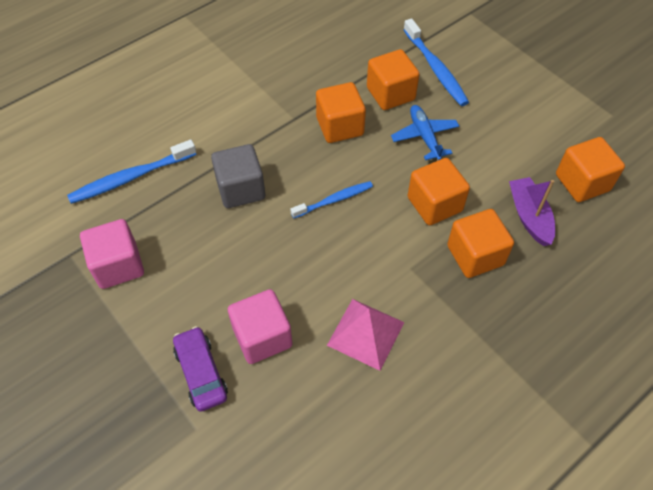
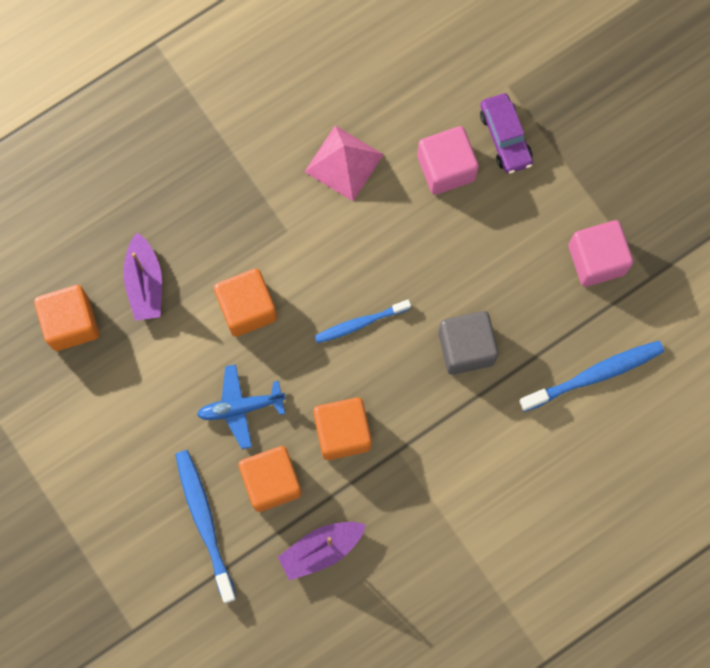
camera: 175 degrees left, 20 degrees up
(346, 60) = (321, 550): none -> purple boat
(424, 136) = (240, 407): blue plane -> blue plane turned 90 degrees clockwise
(475, 255) = (216, 240): orange cube -> none

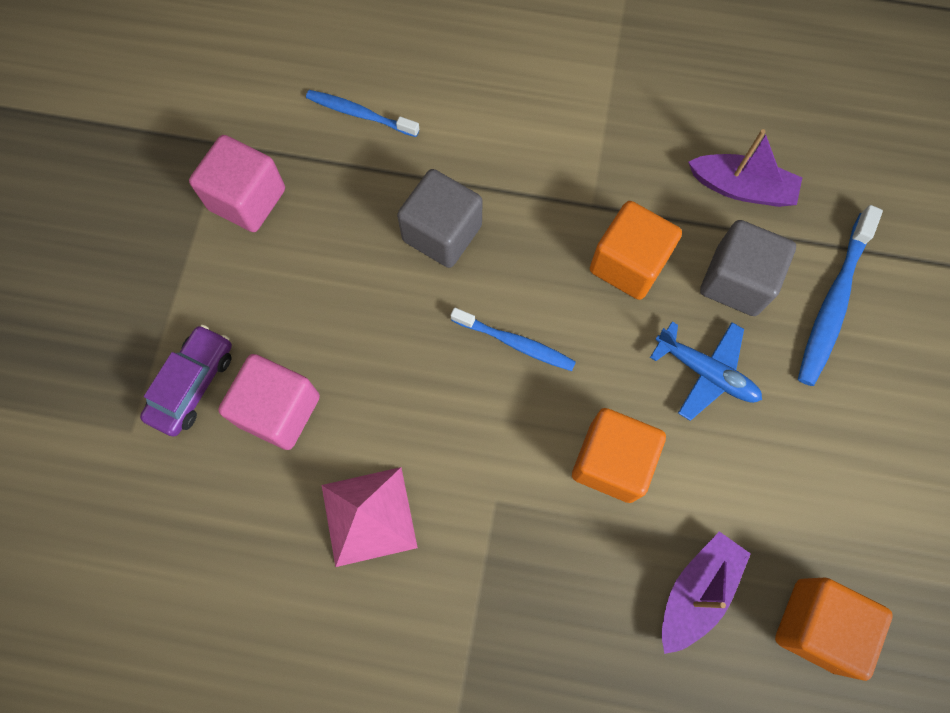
camera: 135 degrees left, 5 degrees down
(271, 482) = (736, 281): orange cube -> grey cube
(594, 375) = (360, 114): blue toothbrush -> blue toothbrush, size x0.66

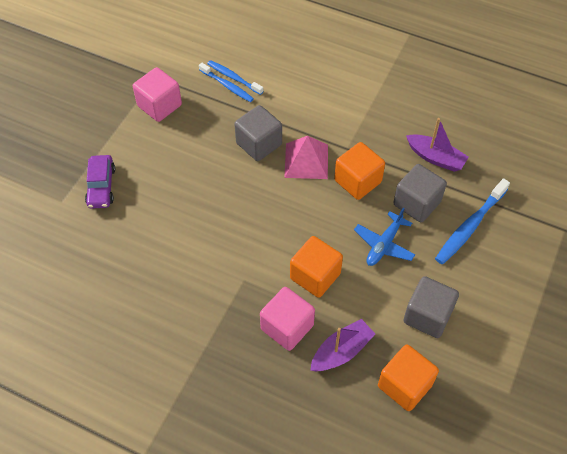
camera: 15 degrees right, 15 degrees down
(193, 384) = (101, 186): purple car -> purple car turned 135 degrees clockwise
(279, 410) = (142, 209): pink cube -> pink cube (287, 327)
(369, 516) = (173, 270): pink pyramid -> pink pyramid (306, 161)
(515, 343) = (281, 206): blue toothbrush -> blue toothbrush (227, 86)
(706, 372) = (384, 244): blue plane -> blue plane turned 75 degrees clockwise
(814, 487) = (427, 316): none -> grey cube

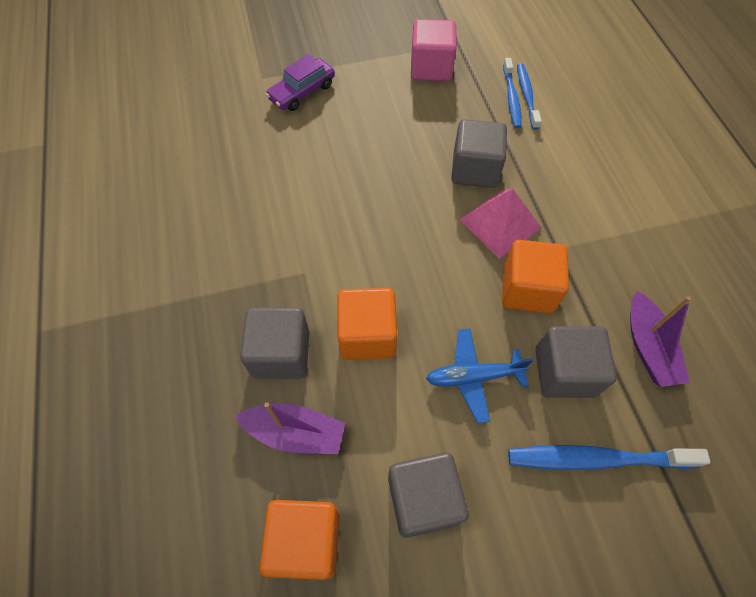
camera: 50 degrees right, 5 degrees up
(287, 327) = (281, 354): pink cube -> grey cube

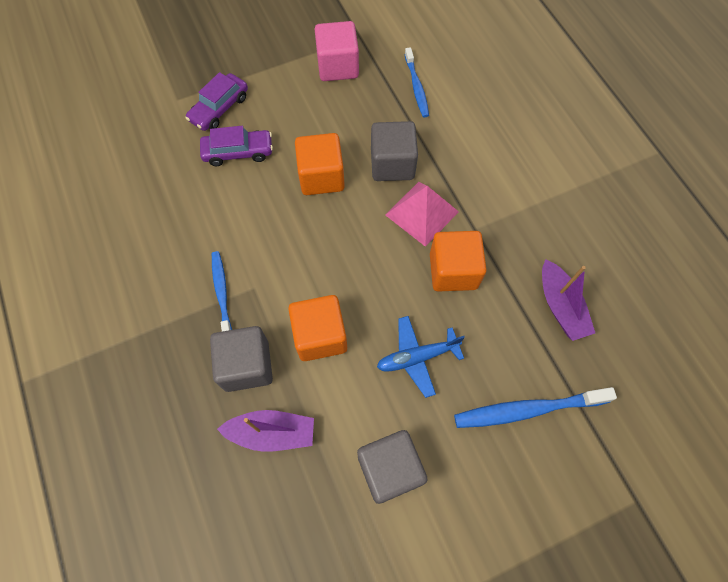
camera: 10 degrees left, 5 degrees up
(306, 541) = (297, 522): orange cube -> orange cube (321, 177)
(313, 136) = (238, 152): none -> purple car
(526, 95) = (430, 83): blue toothbrush -> blue toothbrush (222, 293)
(564, 372) = (493, 340): grey cube -> none

